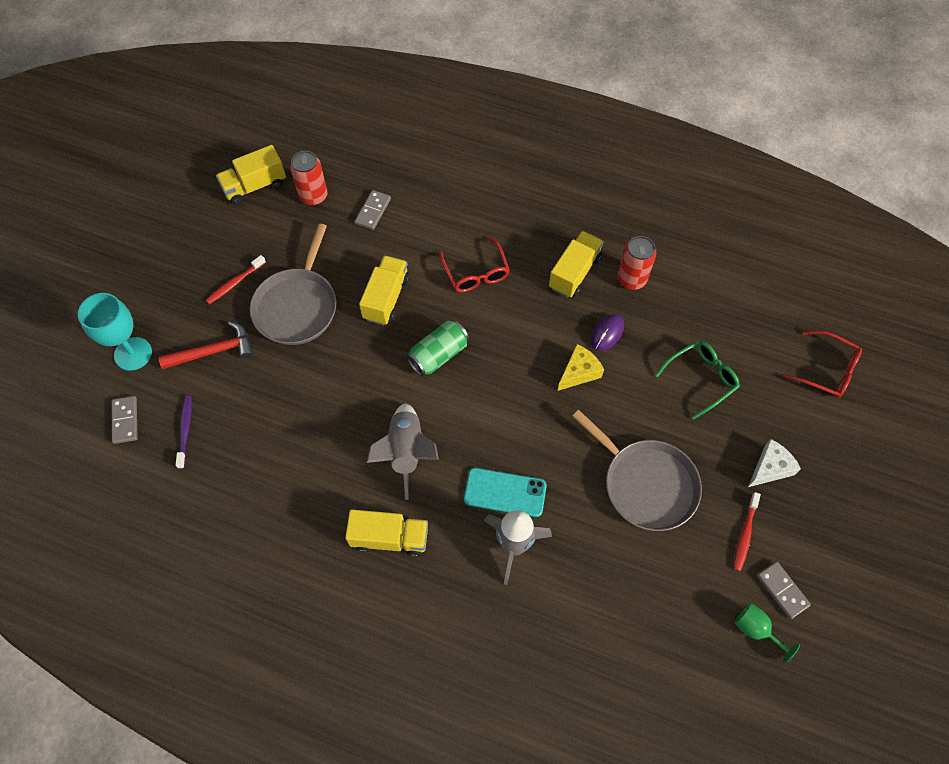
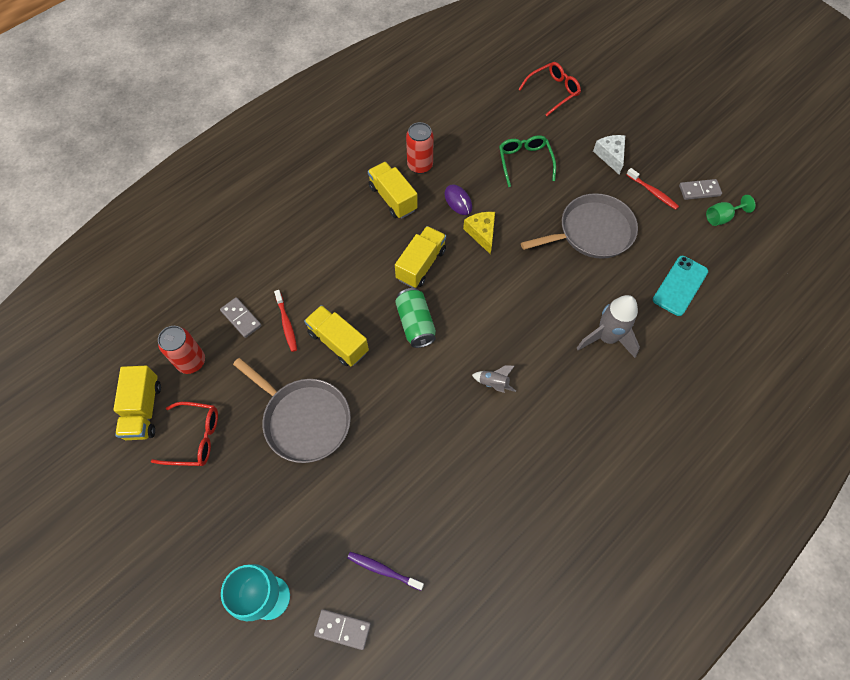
camera: 65 degrees left, 0 degrees up
(213, 351) = (310, 514): red hammer -> none
(235, 283) = (245, 467): red toothbrush -> red toothbrush (286, 323)
(389, 538) = (565, 426): yellow truck -> yellow truck (421, 264)
(406, 452) = (493, 384): grey rocket -> grey rocket, size x0.50
(476, 273) = (353, 265): red glasses -> red glasses (195, 438)
(505, 492) = (560, 326): turquoise phone -> turquoise phone (680, 285)

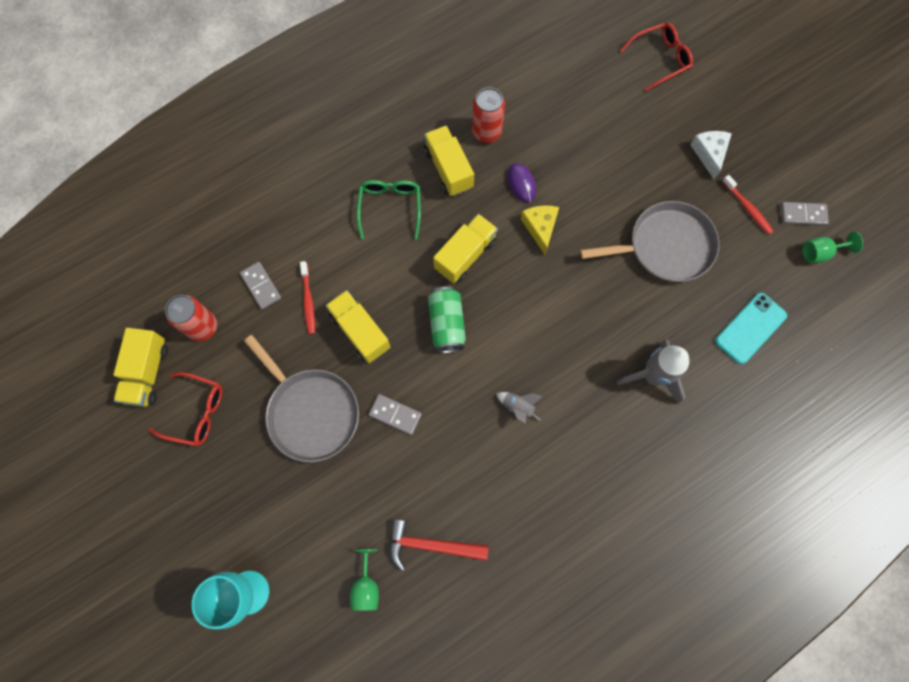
camera: 10 degrees right, 10 degrees up
(342, 629) = (315, 637): grey domino -> grey domino (395, 415)
(383, 570) = (366, 586): purple toothbrush -> green goblet
(439, 520) = (431, 545): none -> red hammer
(524, 162) = (607, 146): green glasses -> green glasses (390, 207)

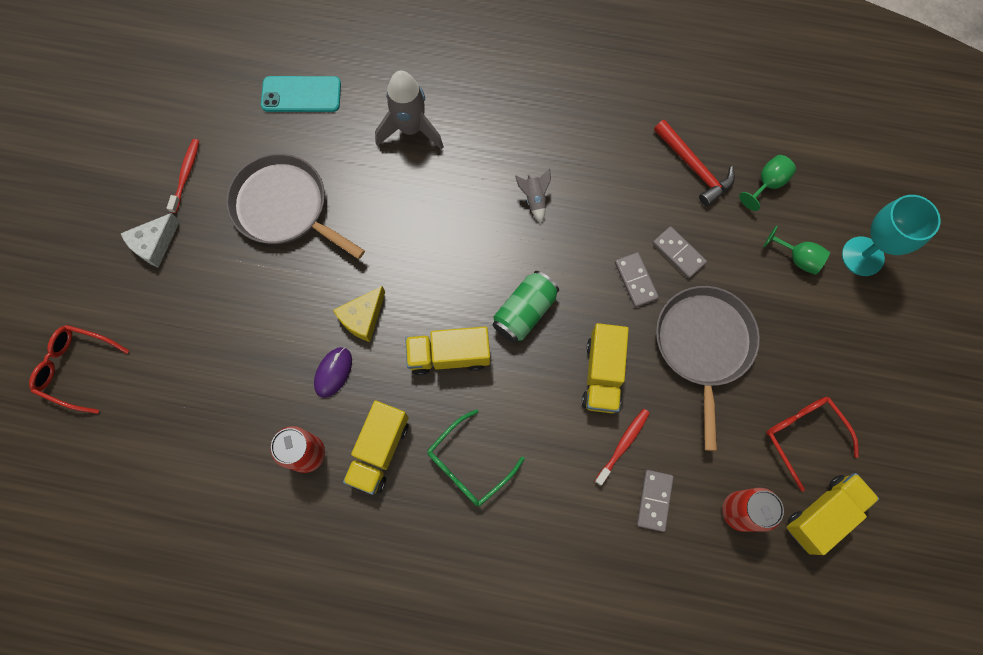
camera: 135 degrees left, 0 degrees up
(803, 214) = (154, 131): grey domino -> grey domino (678, 253)
(820, 253) = (182, 94): green goblet -> green goblet (797, 258)

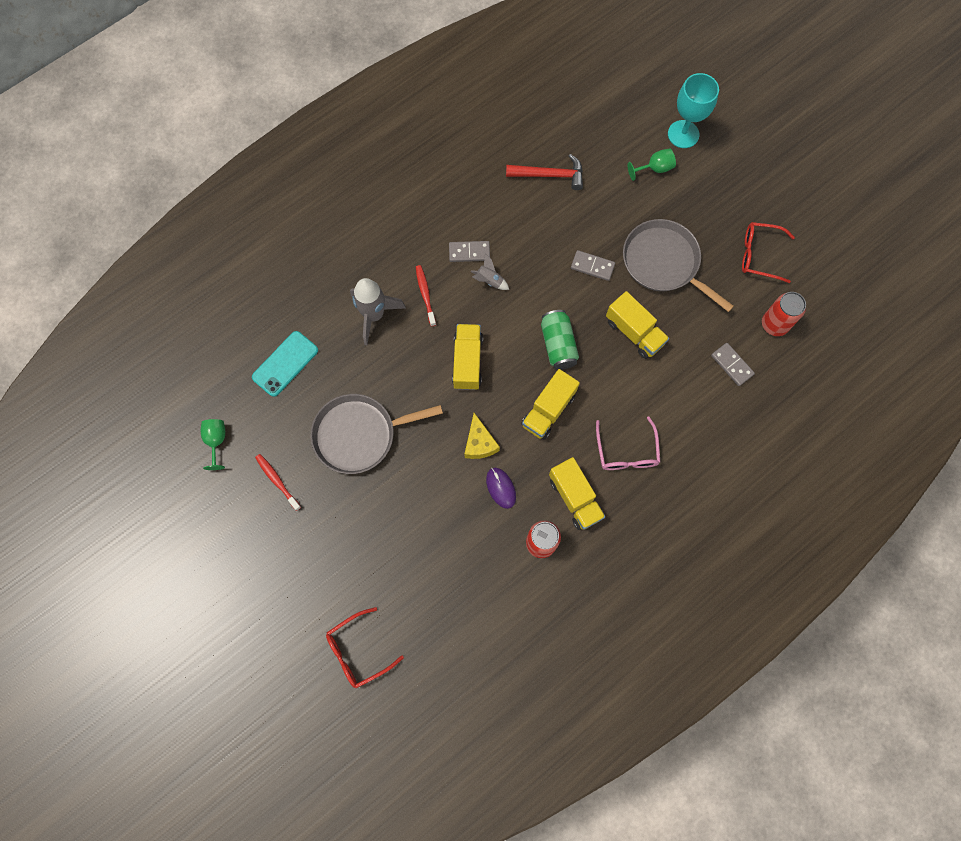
camera: 50 degrees left, 0 degrees up
(154, 244) = (311, 537): white cheese -> none
(468, 464) = (626, 452): green glasses -> pink glasses
(623, 445) = (686, 355): red toothbrush -> red toothbrush (425, 295)
(678, 253) = (596, 229): grey domino -> grey domino (469, 252)
(767, 184) = (595, 145): green goblet -> green goblet (216, 441)
(823, 514) = (810, 282): yellow truck -> yellow truck (467, 362)

